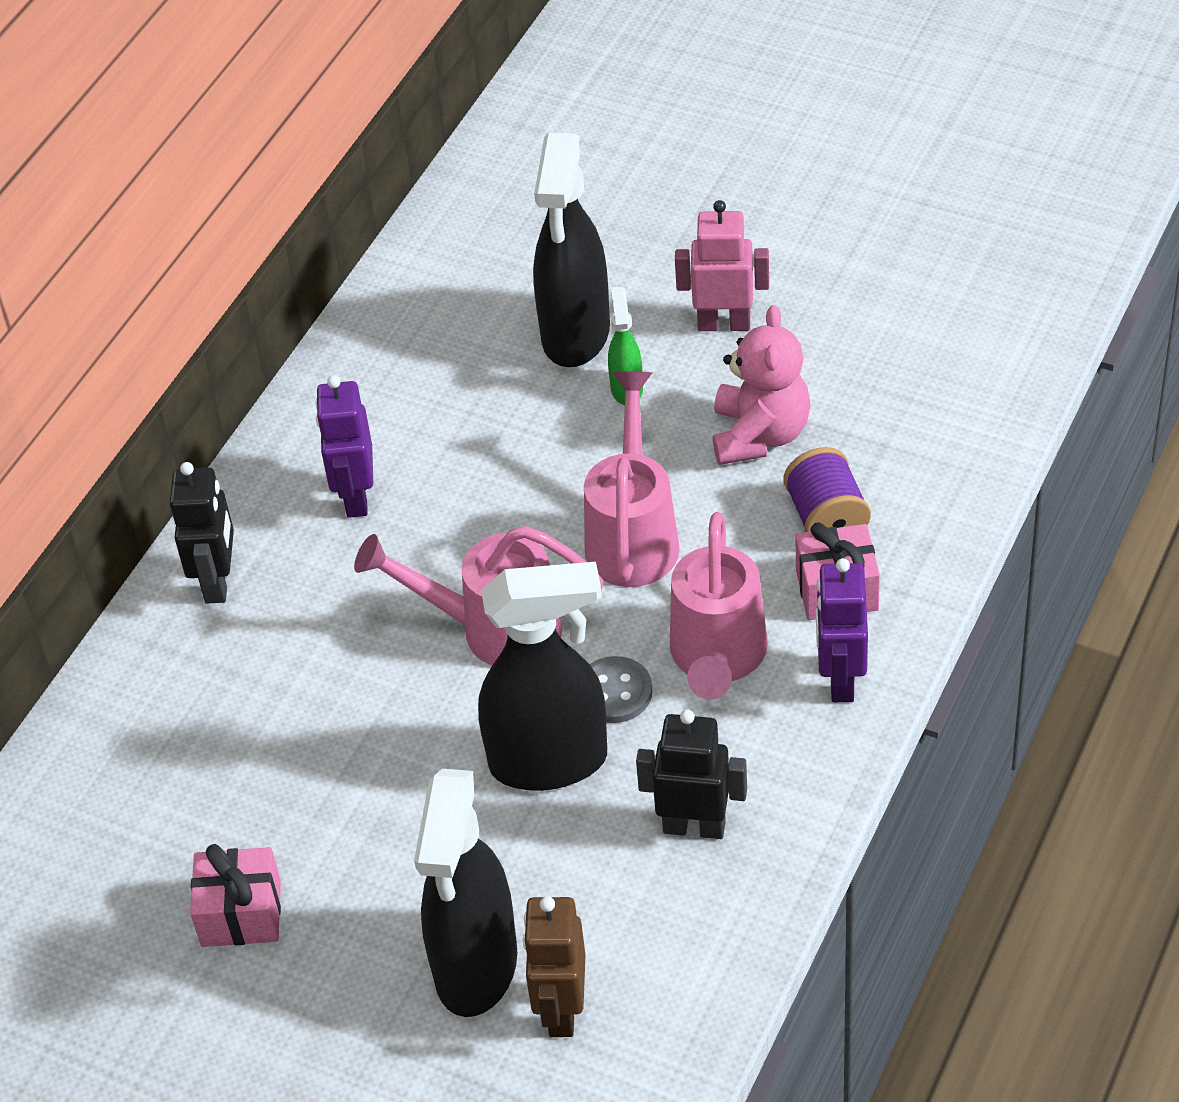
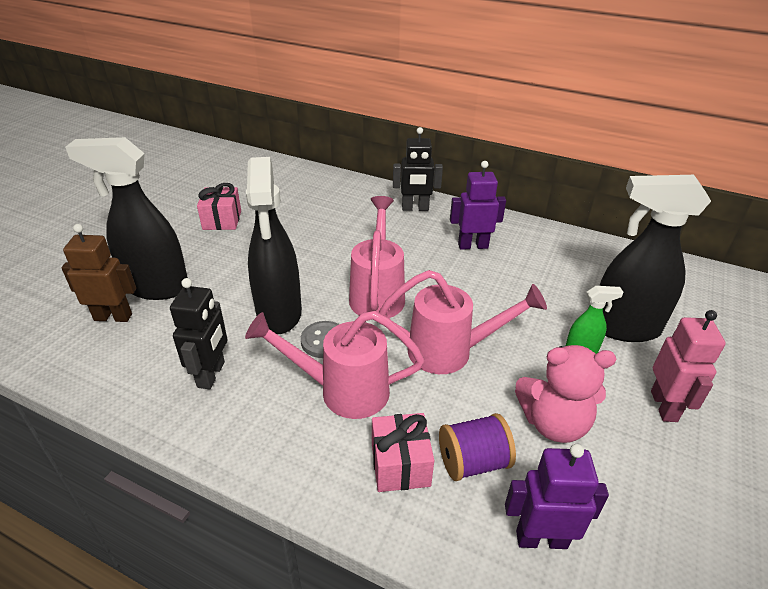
camera: 85 degrees right, 10 degrees down
(840, 679) = (313, 461): purple robot -> purple robot (541, 539)

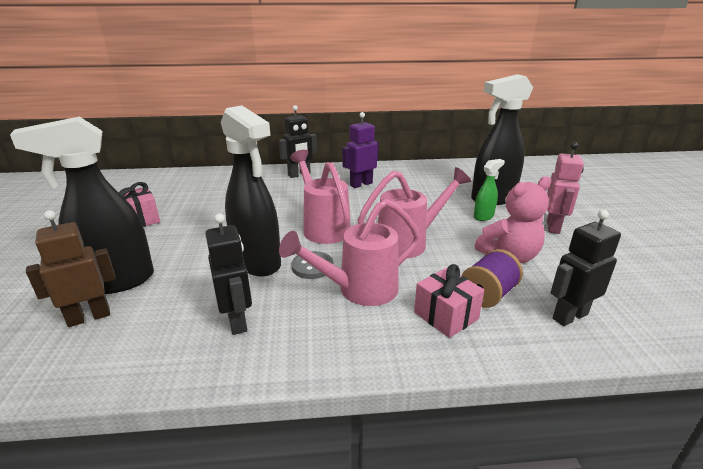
camera: 30 degrees left, 10 degrees down
(541, 539) = (569, 316): purple robot -> black robot
(664, 406) = (553, 227): pink robot -> pink robot turned 45 degrees clockwise

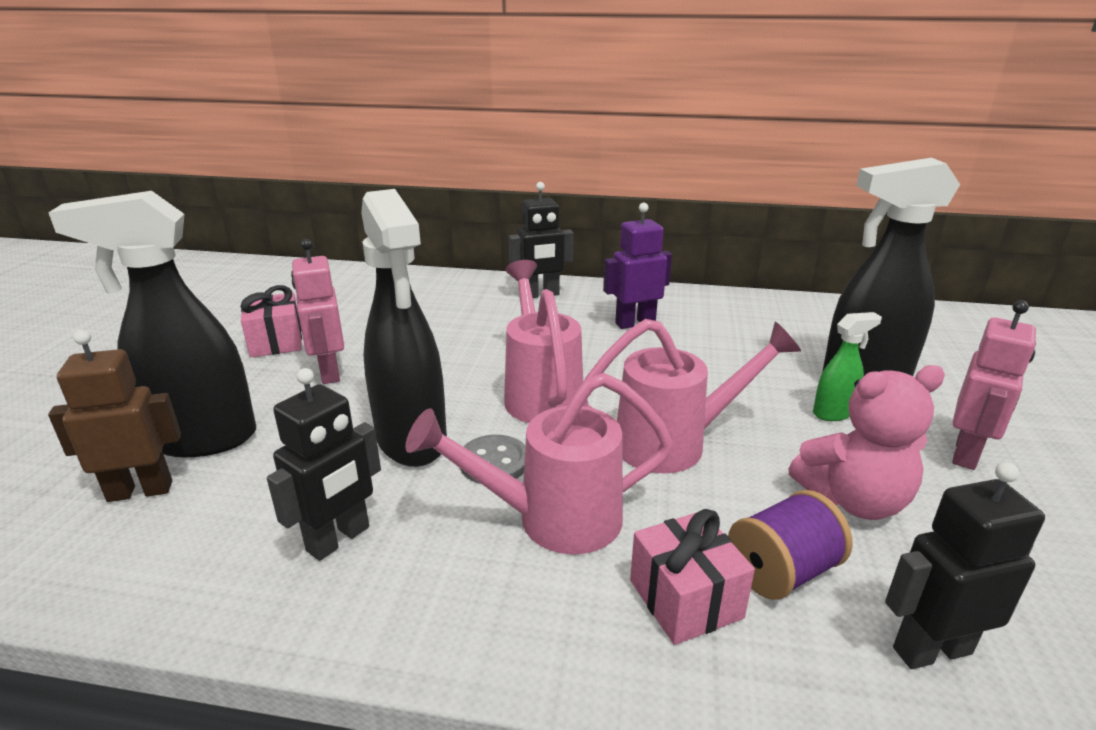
camera: 15 degrees right, 0 degrees up
(185, 233) = (329, 372): none -> pink robot
(237, 321) = (339, 539): black robot -> black robot turned 45 degrees clockwise

